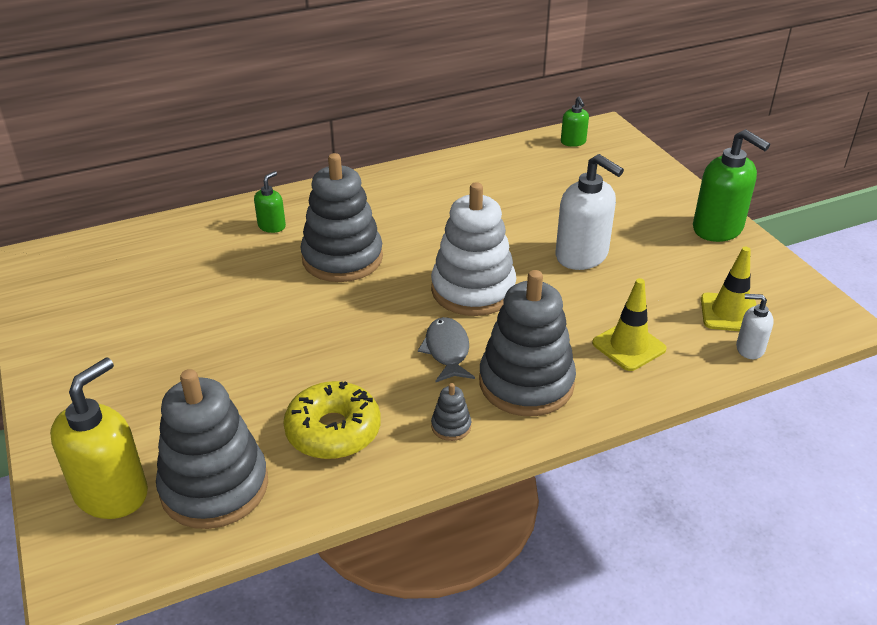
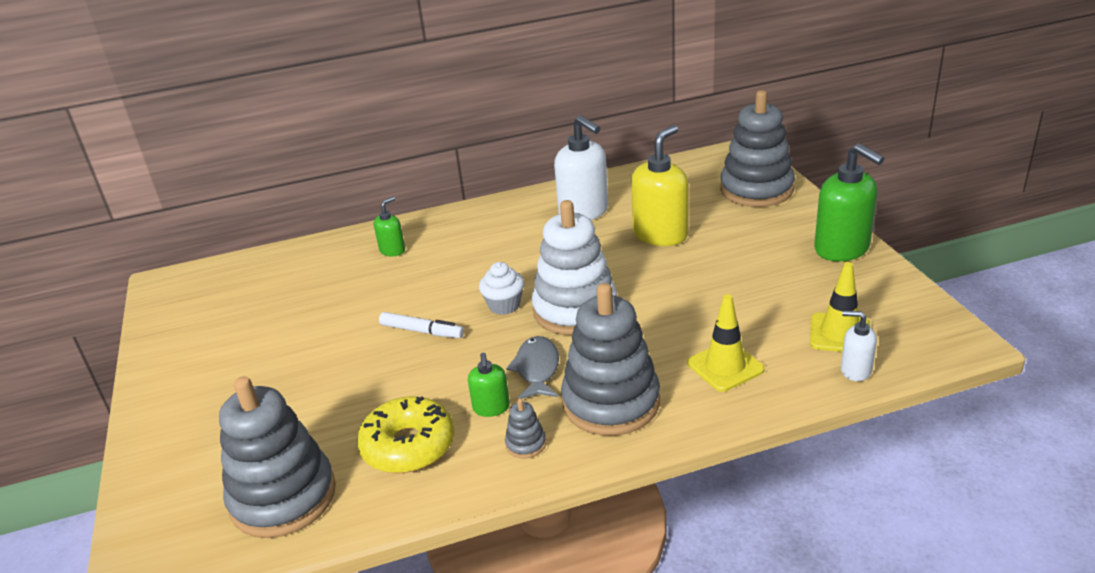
camera: 10 degrees right, 5 degrees down
(112, 493) = (187, 500): yellow soap dispenser -> yellow soap dispenser (660, 234)
(321, 312) = (422, 331): none -> white marker
(342, 258) = (453, 280): grey stacking toy -> grey stacking toy (756, 190)
(400, 285) = (504, 305): none -> white cupcake
(573, 142) = (705, 166): green soap dispenser -> green soap dispenser (491, 408)
(582, 256) = (693, 276): white soap dispenser -> white soap dispenser (584, 212)

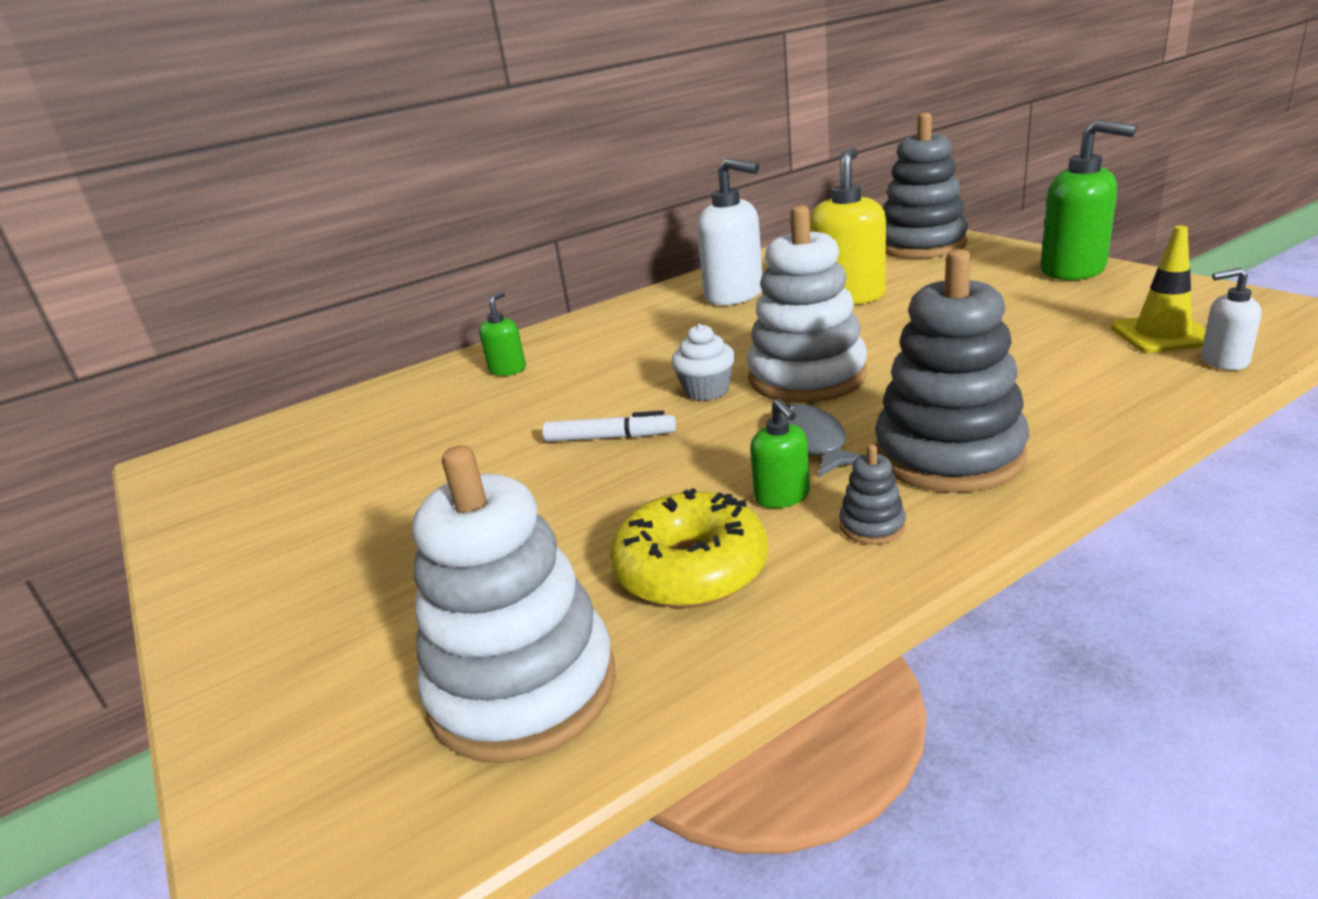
camera: 15 degrees left, 5 degrees down
(283, 497) = (523, 688): grey stacking toy -> white stacking toy
(725, 366) = (1060, 389): yellow traffic cone -> none

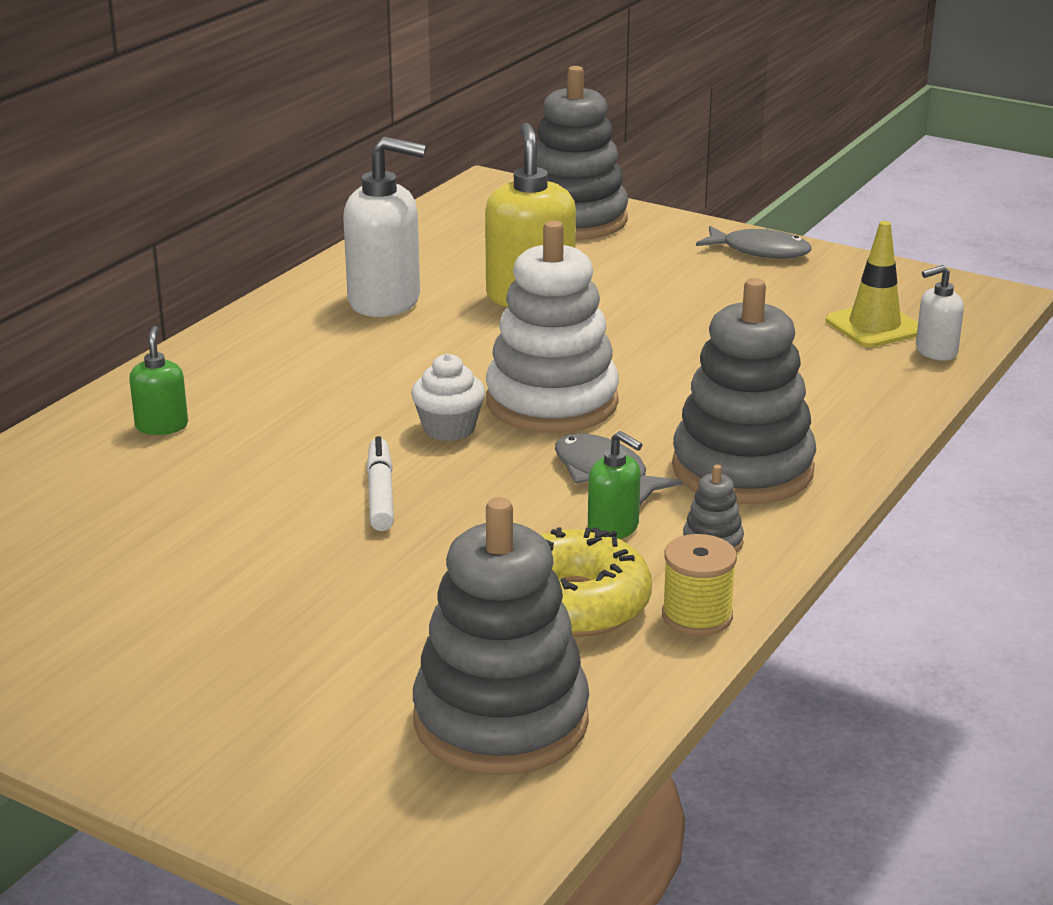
camera: 30 degrees left, 0 degrees up
(523, 688) = (501, 720): white stacking toy -> grey stacking toy
(610, 437) = (380, 493): white marker -> white marker turned 75 degrees counterclockwise
(803, 607) = (697, 616): none -> yellow spool
(1073, 270) = (760, 251): green soap dispenser -> grey fish

